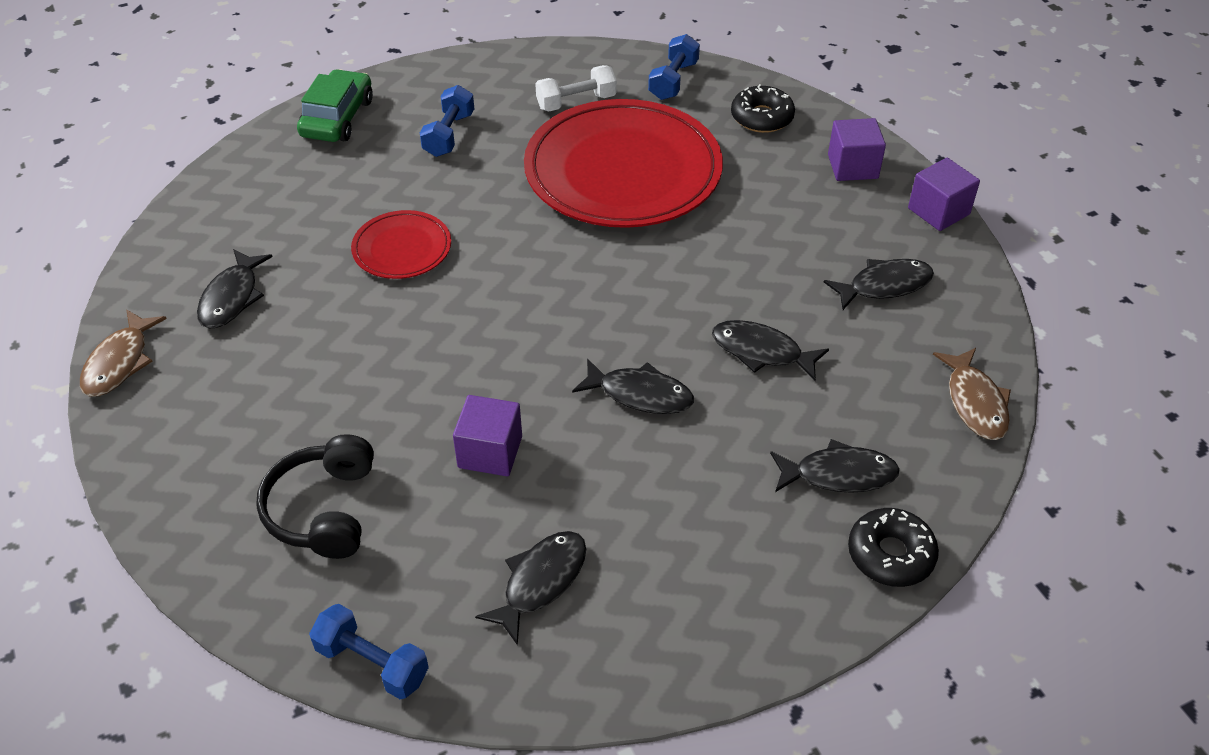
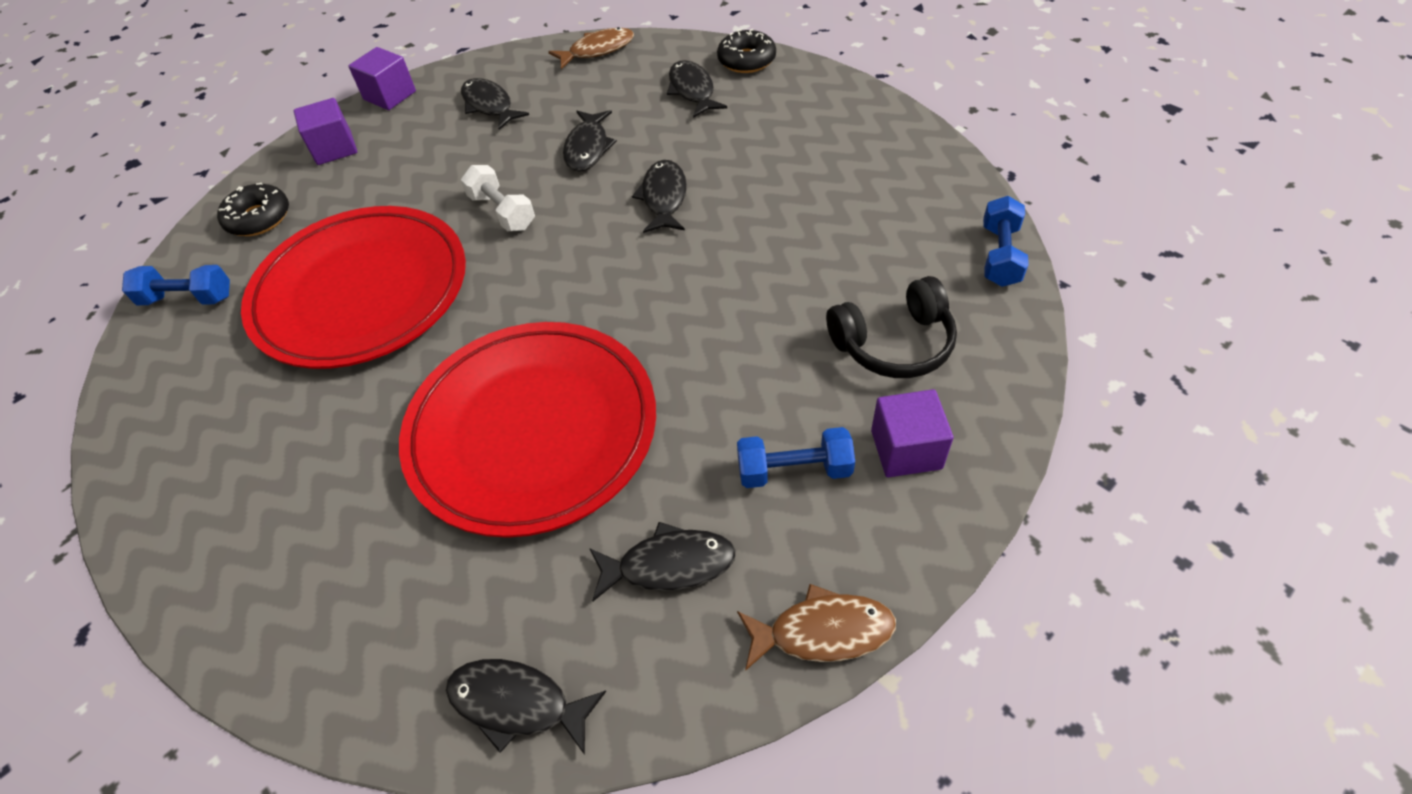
camera: 105 degrees left, 5 degrees up
(337, 118) = (274, 624): green car -> none
(402, 249) = (532, 430): red plate -> red plate, size x2.12
(449, 134) = (306, 470): blue dumbbell -> blue dumbbell (794, 470)
(490, 452) = (770, 262): purple cube -> purple cube (906, 449)
(541, 582) = (871, 195): black fish -> black fish (517, 703)
(576, 102) = (231, 369): white dumbbell -> white dumbbell (502, 212)

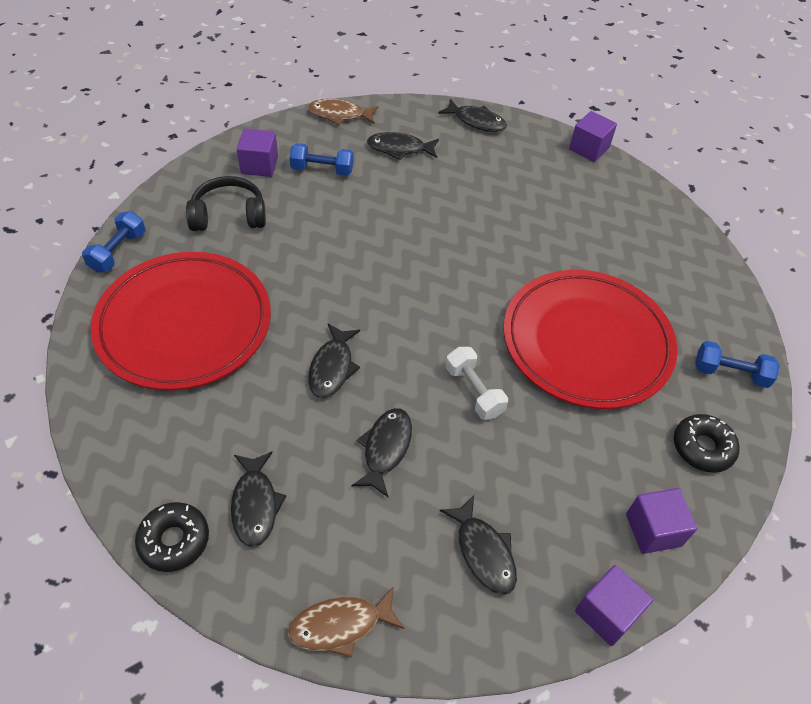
camera: 175 degrees left, 0 degrees up
(268, 684) = (589, 149): none -> purple cube
(532, 430) = (461, 220): red plate -> red plate (184, 324)

